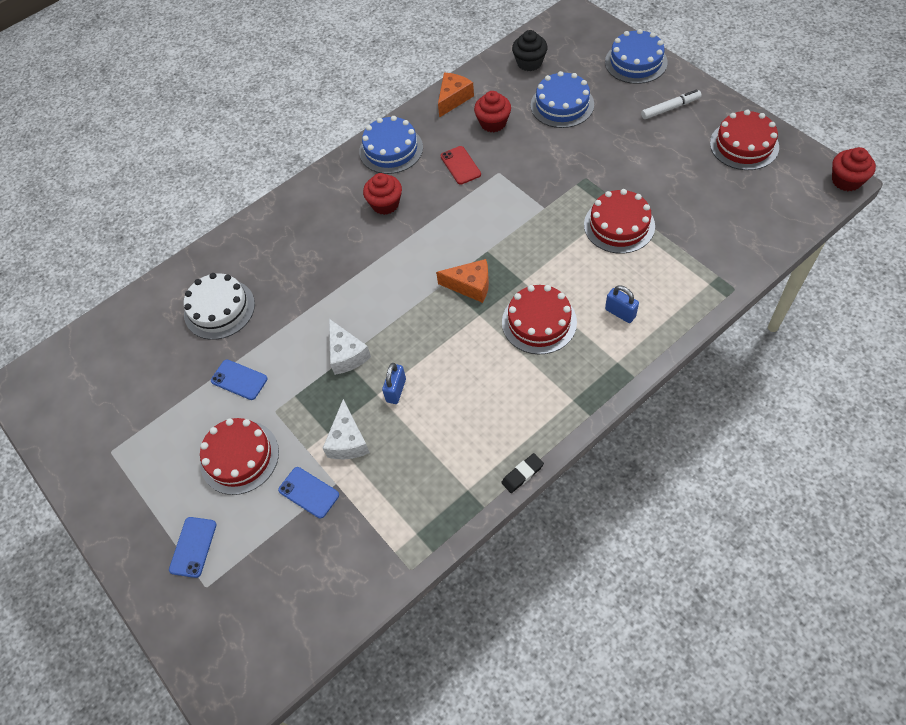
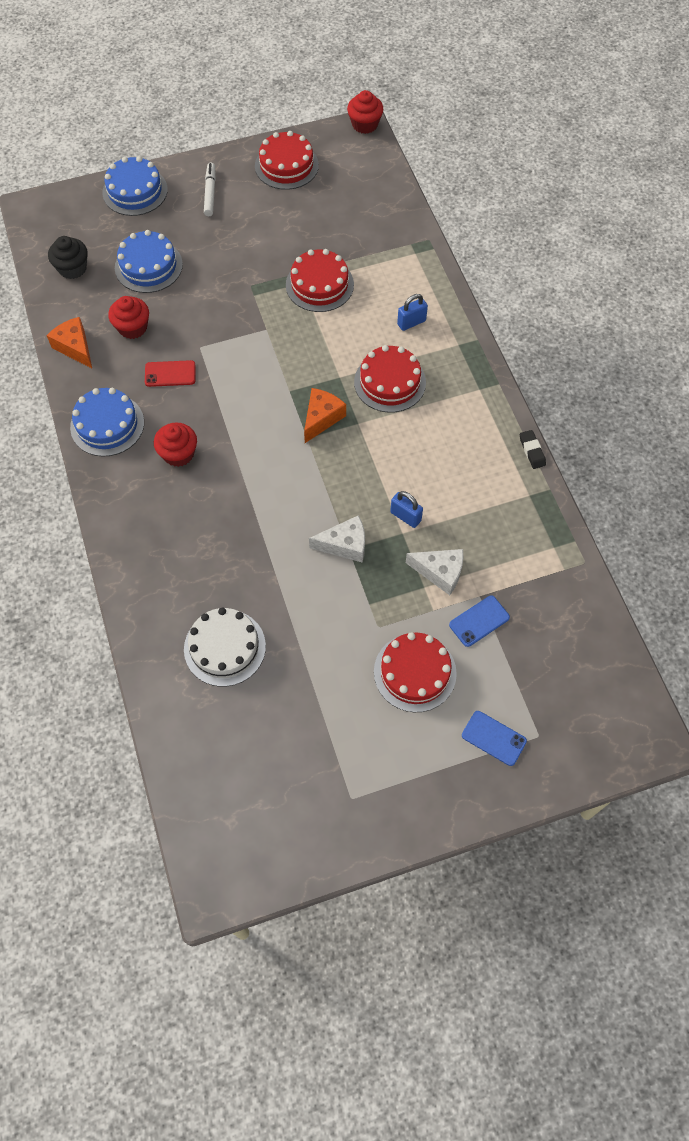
camera: 75 degrees left, 5 degrees up
(239, 380) = (325, 650): blue phone -> none

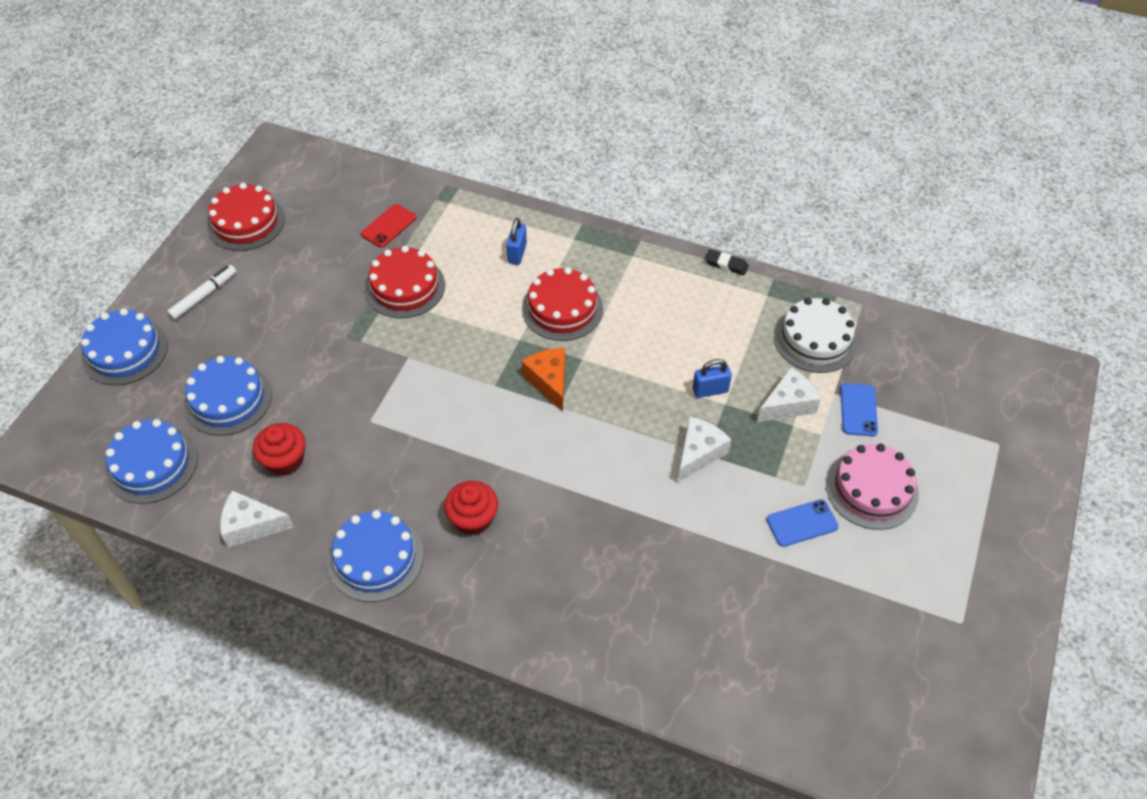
camera: 50 degrees left, 10 degrees down
(72, 268) = (152, 464): black cupcake -> blue cake
(75, 347) = (251, 525): orange cheese -> white cheese
(170, 374) = (374, 465): red phone -> red phone (389, 226)
(210, 193) = (204, 296): white marker -> white marker turned 90 degrees clockwise
(224, 647) = (724, 622): white cake -> white cake (815, 339)
(364, 124) = (272, 142): red cupcake -> none
(415, 672) = (871, 489): red cake -> pink cake
(494, 738) = (978, 476): blue phone -> blue phone (802, 523)

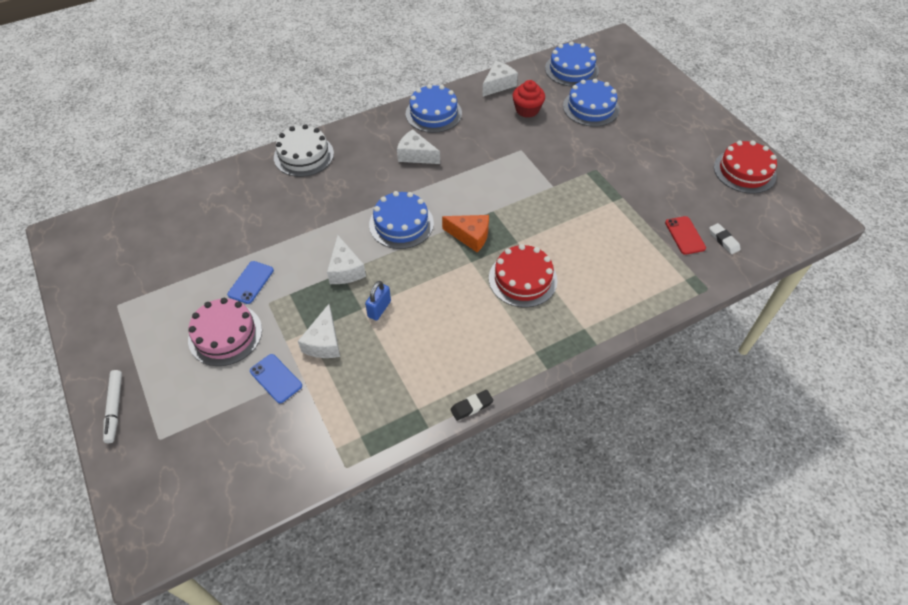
camera: 130 degrees right, 0 degrees up
(125, 351) = (664, 86): blue cake -> blue cake (401, 224)
(204, 296) = (685, 129): white marker -> white marker (115, 408)
(370, 199) = (723, 240): none -> white eraser
(405, 287) = (616, 214): red cake -> none
(473, 518) = (416, 155): red cupcake -> white cheese
(517, 253) = (598, 287): blue padlock -> none
(815, 339) = (351, 404): white cake -> white cake (304, 155)

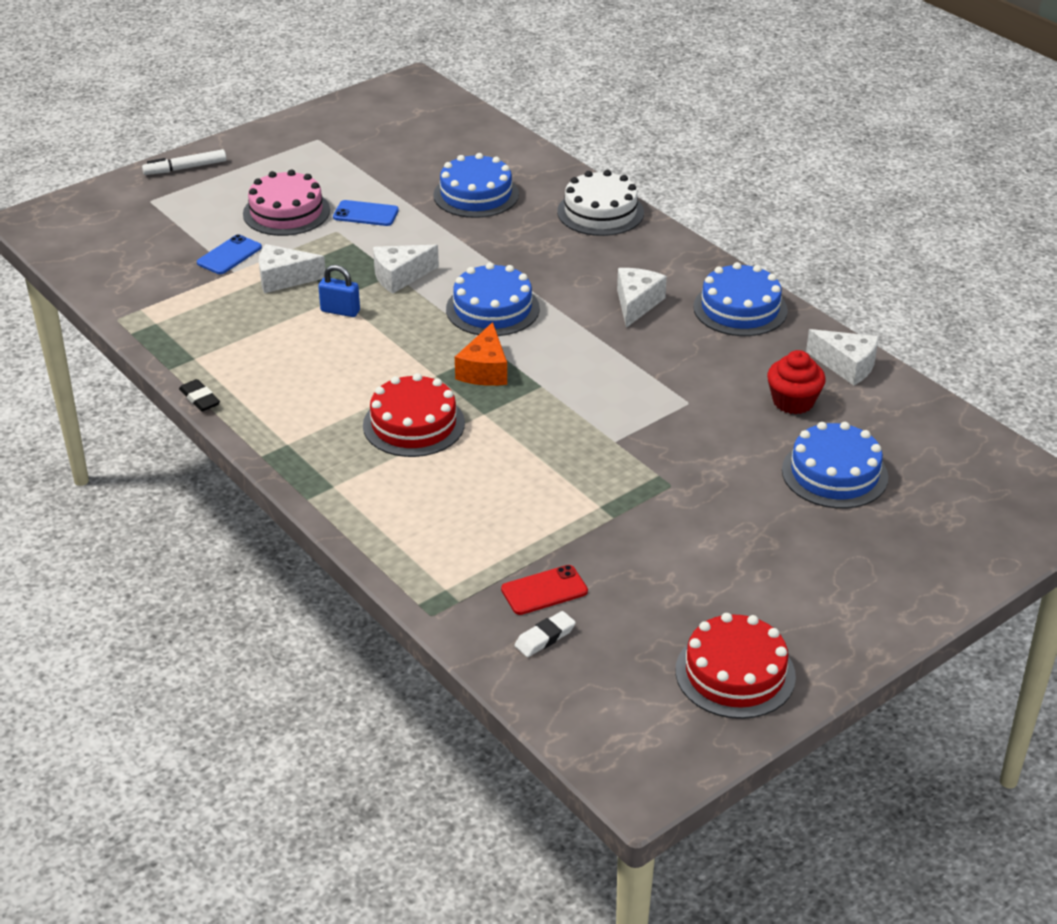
camera: 80 degrees right, 15 degrees down
(571, 69) = (936, 445): blue cake -> blue cake (476, 195)

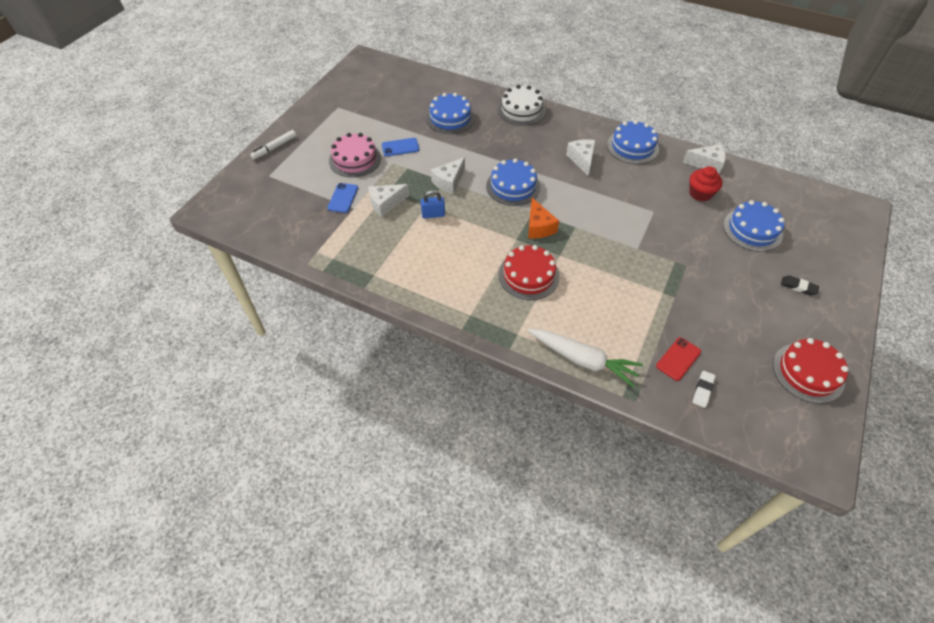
camera: 25 degrees left, 15 degrees up
(200, 399) = (397, 302): black eraser -> black eraser (798, 287)
(400, 546) = (583, 360): none -> white carrot

